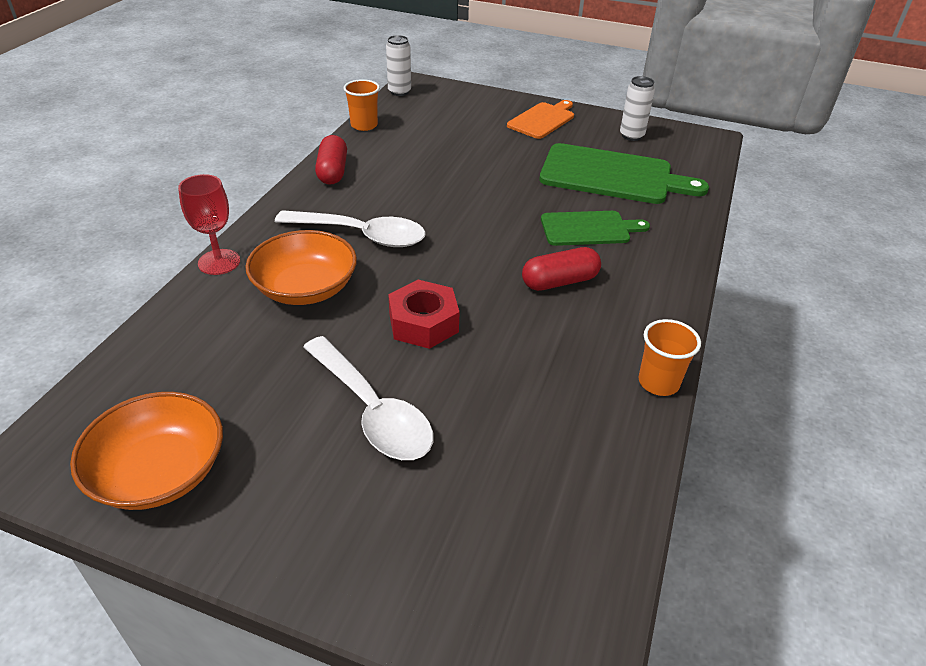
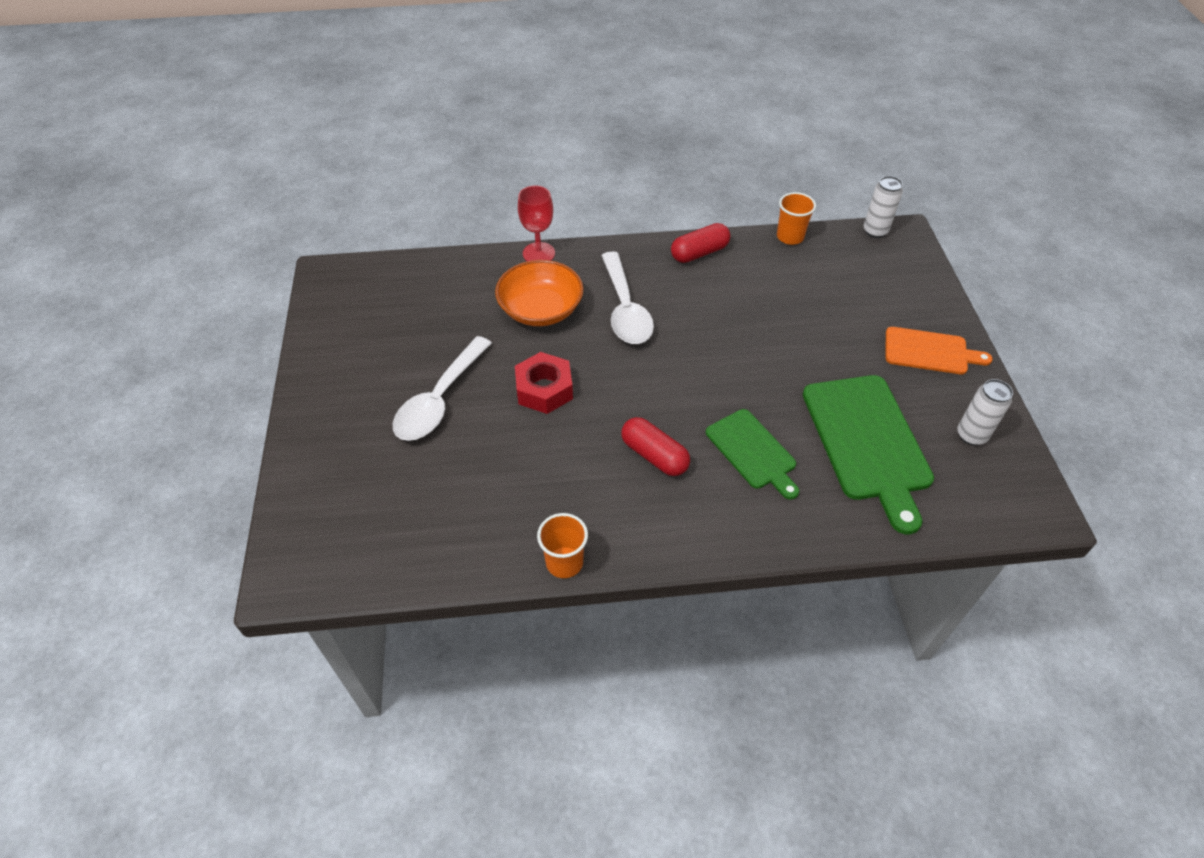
camera: 65 degrees right, 10 degrees up
(160, 472) = (344, 329): orange bowl -> none

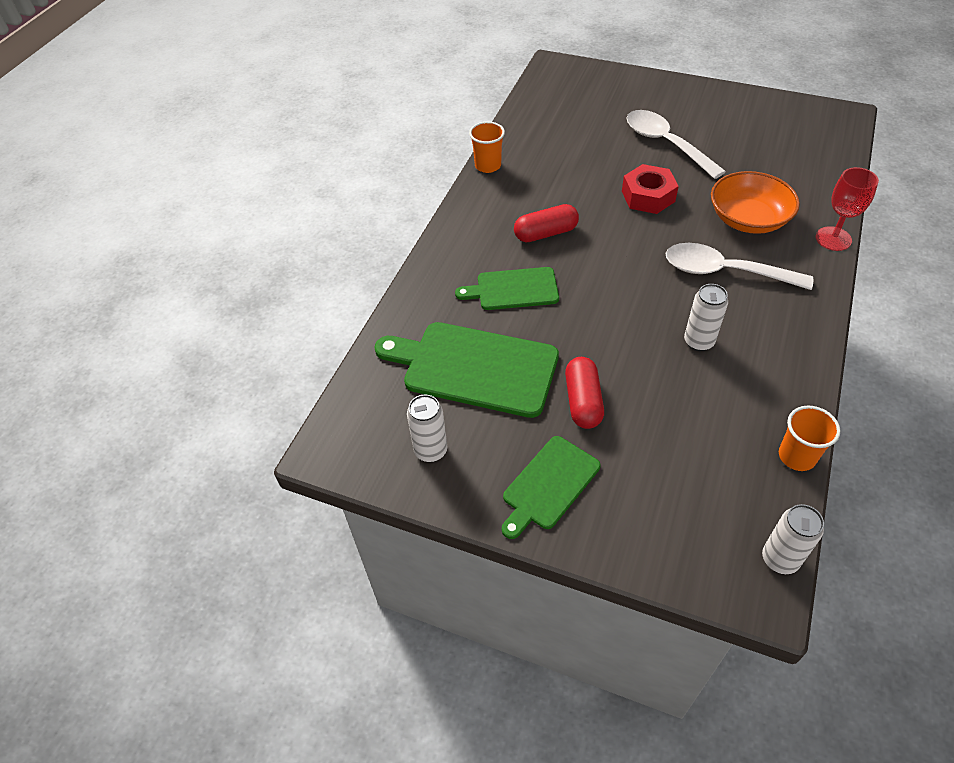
camera: 120 degrees right, 0 degrees up
(699, 253) = (793, 358): red capsule -> red capsule (583, 401)
(721, 306) = (698, 342): none -> white can
(929, 351) = (549, 485): orange cutting board -> green cutting board

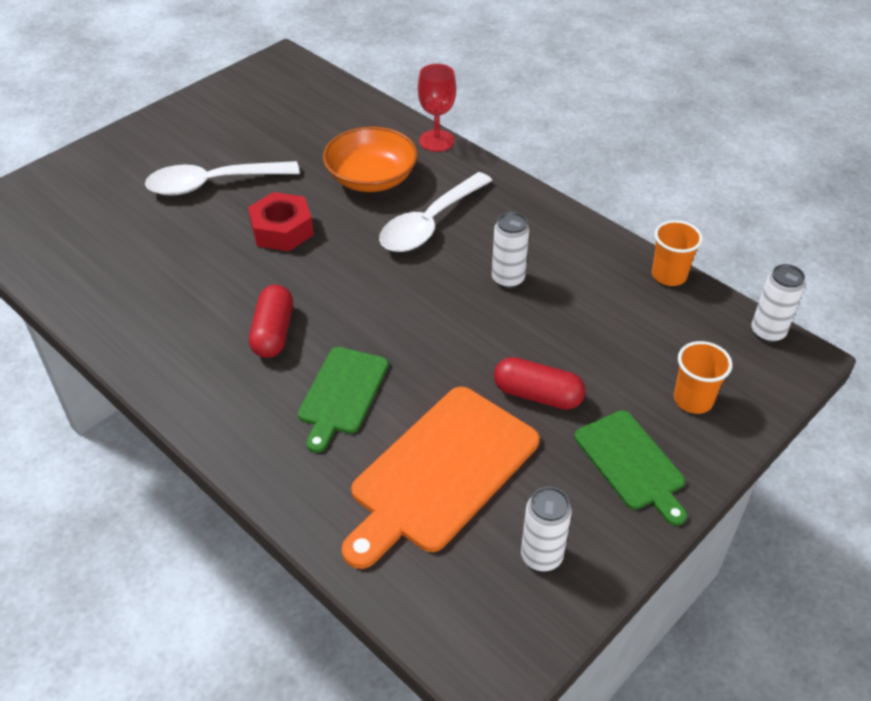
camera: 70 degrees left, 5 degrees down
(474, 368) = (441, 472): green cutting board -> orange cutting board
(488, 166) = (108, 341): orange cup -> orange cup (693, 400)

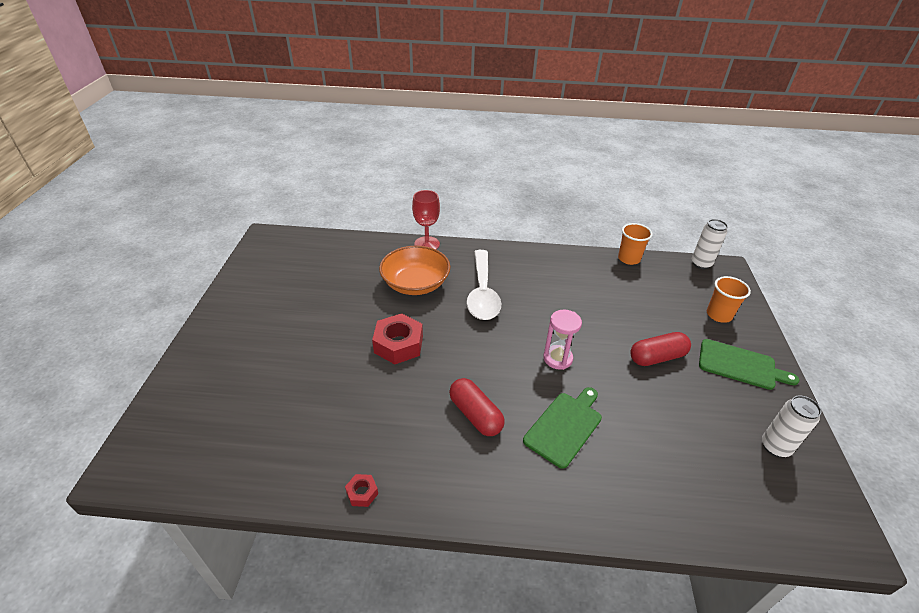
camera: 40 degrees left, 5 degrees down
(110, 334) = (362, 493): none -> red nut
(213, 184) = (312, 339): white spoon -> none
(342, 394) = (564, 426): green cutting board -> green cutting board turned 120 degrees counterclockwise
(422, 331) = (557, 358): none -> pink hourglass
(441, 472) = (673, 436): orange cutting board -> none
(508, 279) = (562, 302): white can -> none

